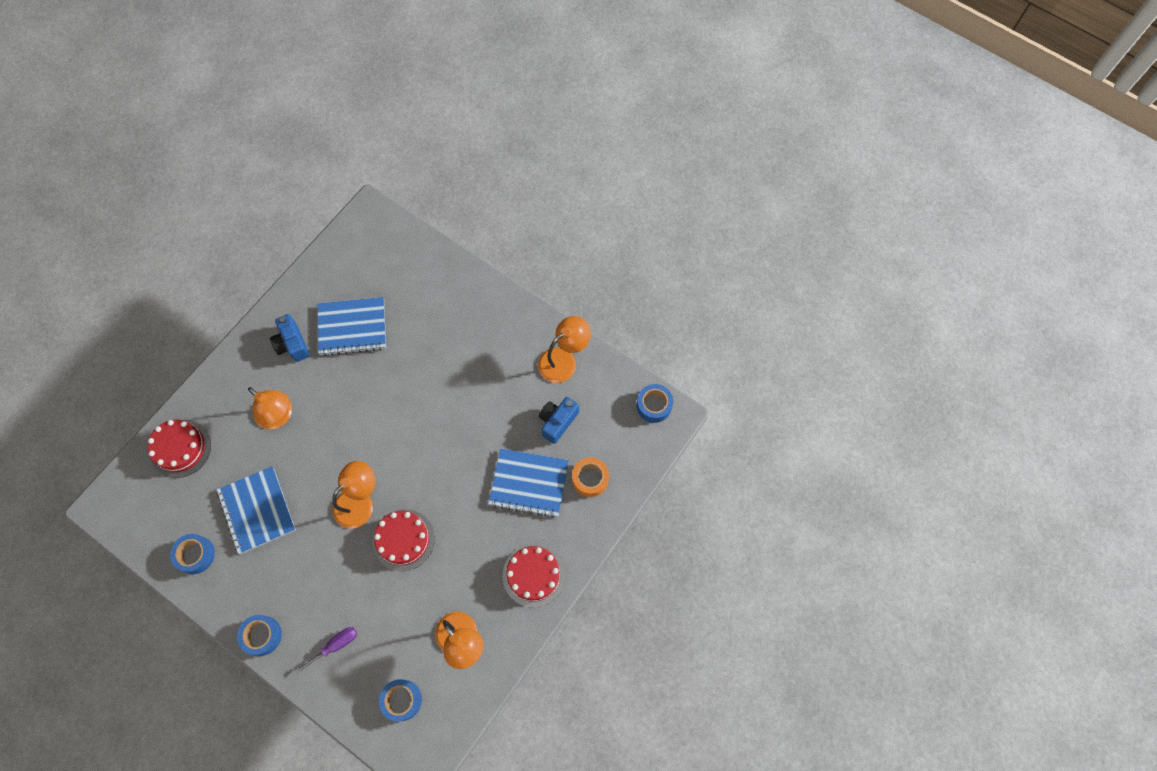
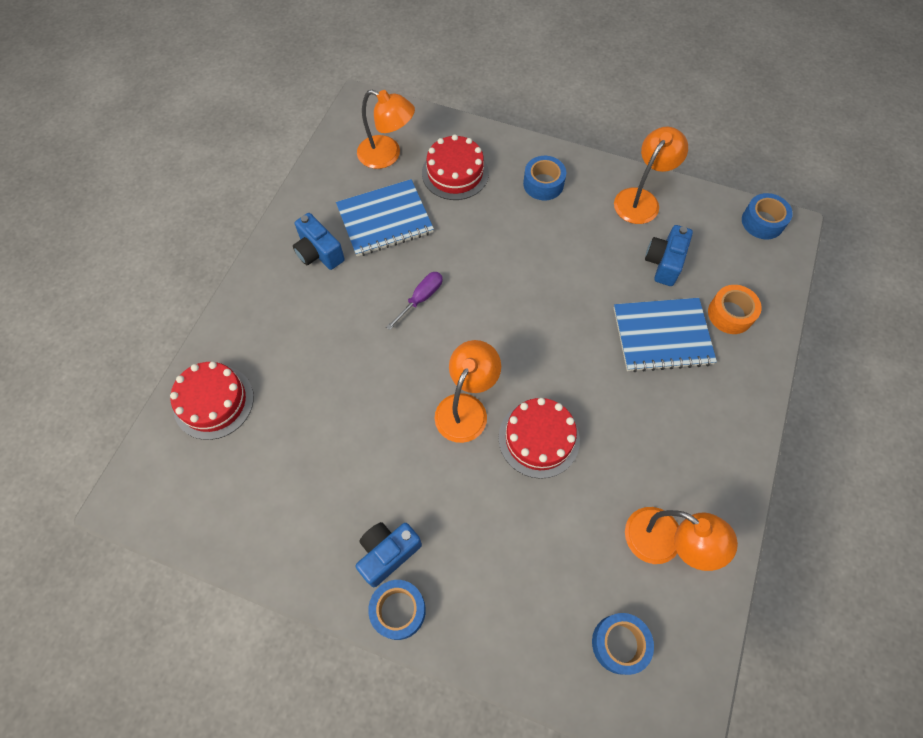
camera: 15 degrees left, 5 degrees down
(196, 555) = (273, 528): blue tape -> blue tape (543, 184)
(257, 510) = (338, 451): blue notebook -> none
(268, 594) = (388, 553): none -> blue camera
(279, 416) = (329, 335): orange lamp -> orange lamp (387, 155)
(335, 645) = (502, 595): purple screwdriver -> purple screwdriver (421, 298)
(533, 575) = (716, 438): red cake -> red cake (455, 173)

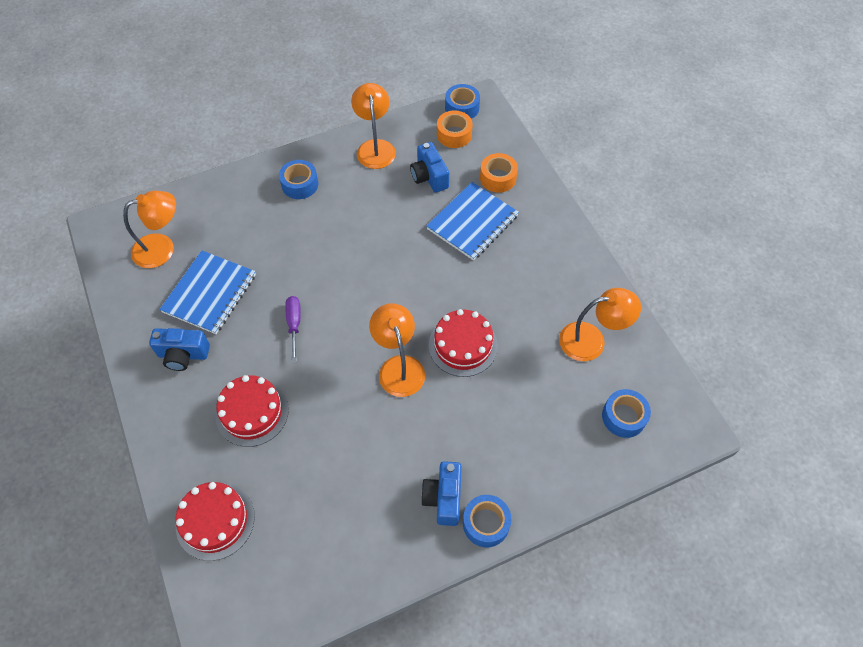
camera: 45 degrees left, 5 degrees down
(455, 173) = (228, 223): red cake -> red cake (252, 412)
(728, 241) = (454, 134): none -> orange tape

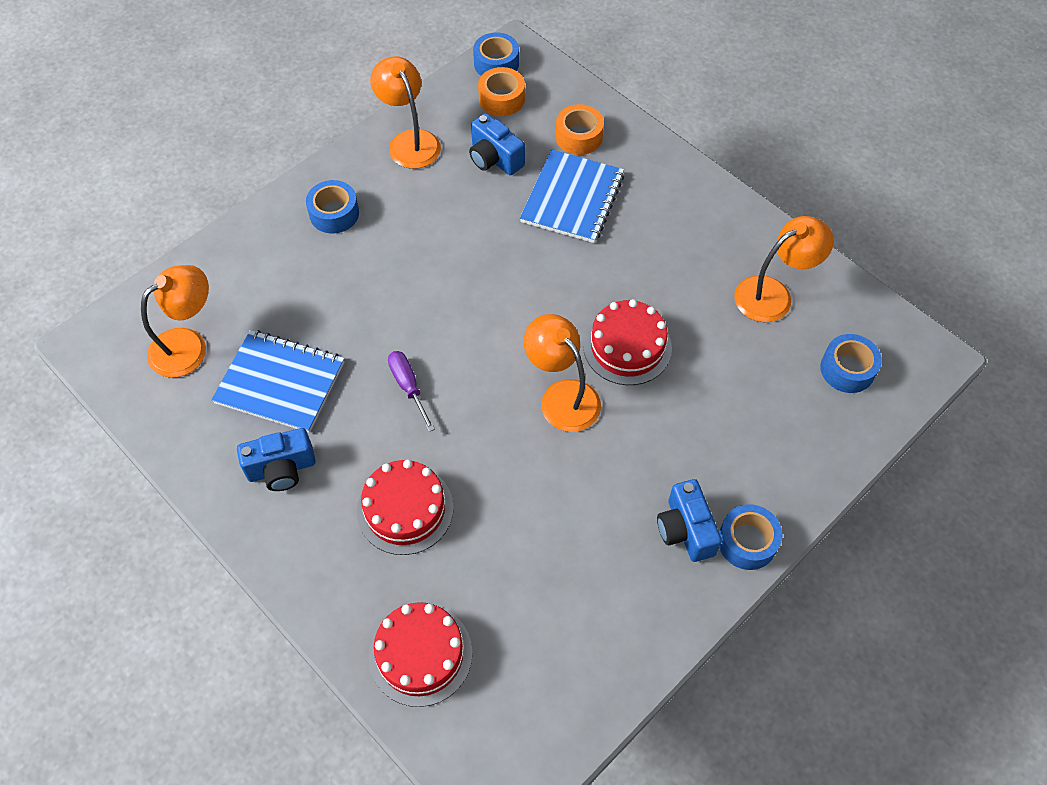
camera: 20 degrees left, 0 degrees up
(210, 293) = (280, 382): blue notebook -> blue notebook turned 75 degrees counterclockwise

